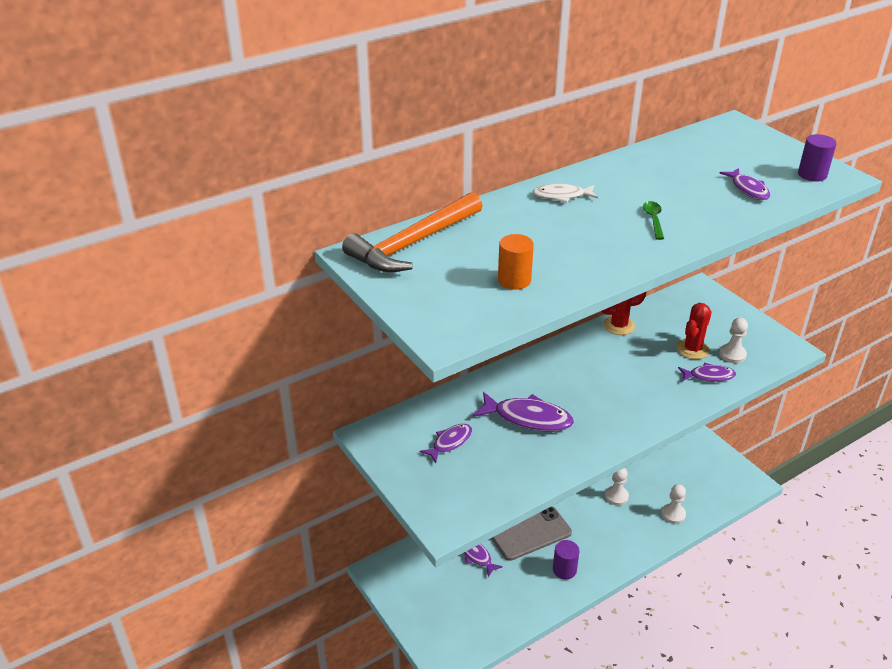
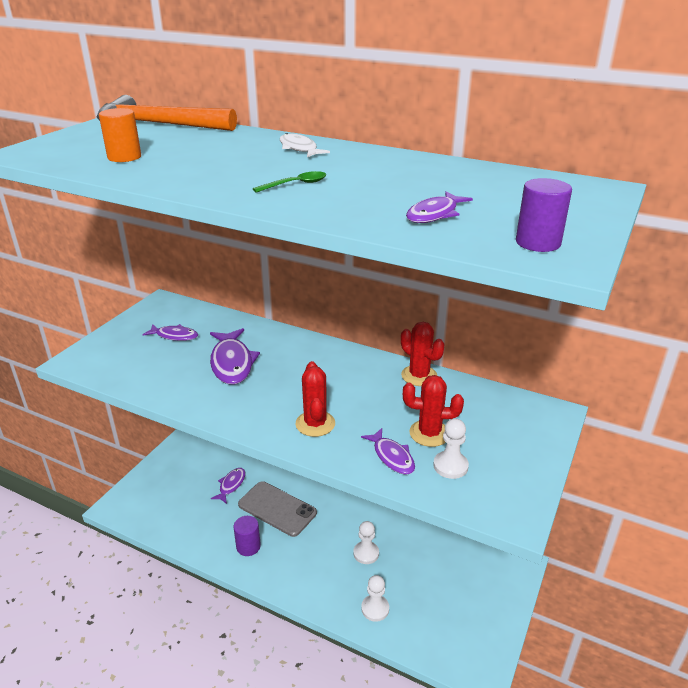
camera: 60 degrees right, 5 degrees down
(648, 399) = (315, 424): none -> red cactus

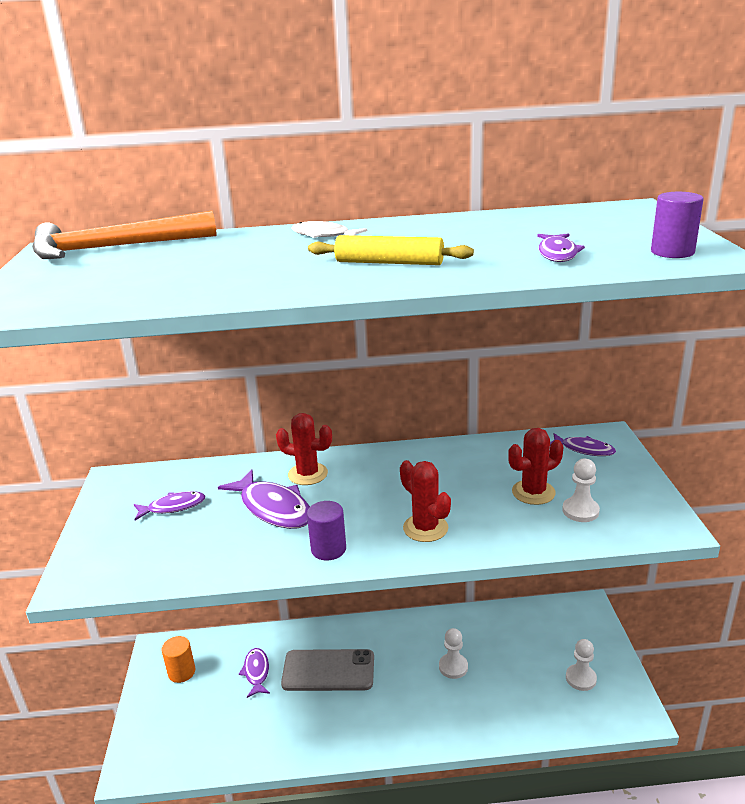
camera: 30 degrees left, 5 degrees down
(124, 157) = (146, 284): orange cylinder -> orange cylinder (181, 672)
(248, 546) = (331, 724): purple cylinder -> purple cylinder (328, 549)
(296, 184) = (389, 262): green spoon -> yellow rolling pin
(375, 609) = (505, 713): white pawn -> white pawn (581, 678)
(392, 457) = (526, 525): purple fish -> purple fish (584, 449)
(419, 376) = (468, 448): red cactus -> red cactus (308, 474)

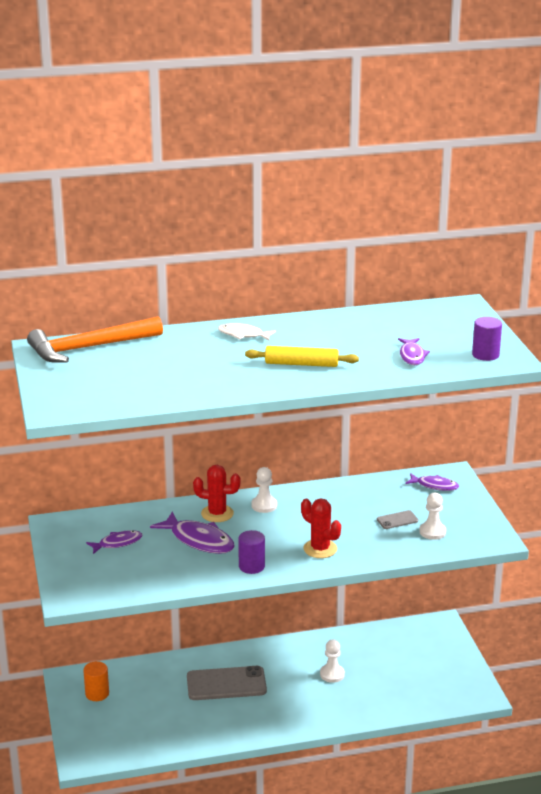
camera: 10 degrees left, 0 degrees up
(256, 672) = (164, 689): purple fish -> none
(533, 492) = (397, 520): red cactus -> grey phone
(581, 678) = (437, 675): white pawn -> white pawn (264, 505)

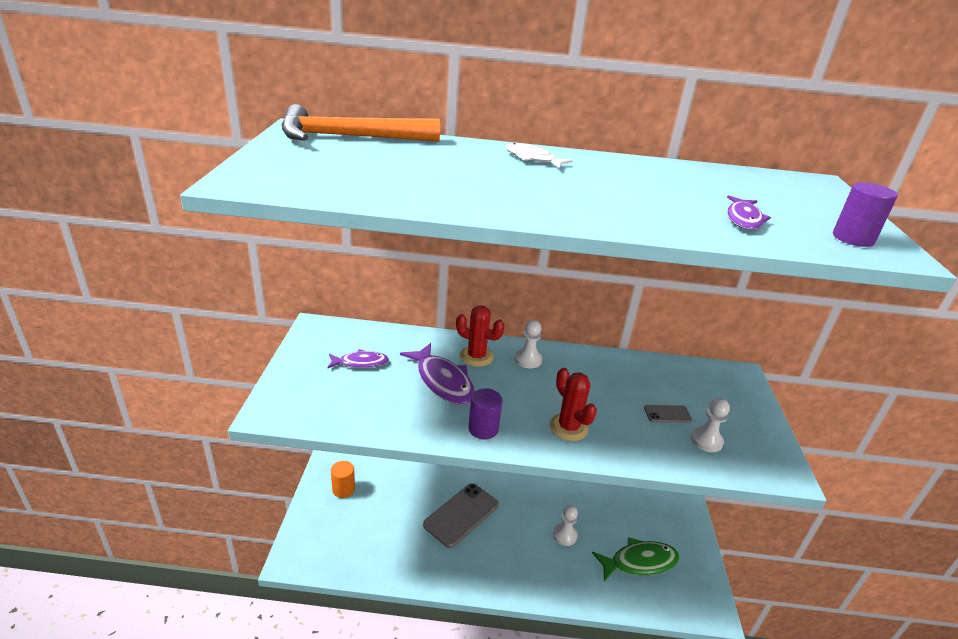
camera: 15 degrees right, 5 degrees up
(226, 684) = (461, 515): grey phone -> grey phone turned 60 degrees counterclockwise
(301, 364) = (588, 199): yellow rolling pin -> none
(408, 677) = (639, 562): none -> green fish
(434, 486) = (718, 383): purple fish -> none

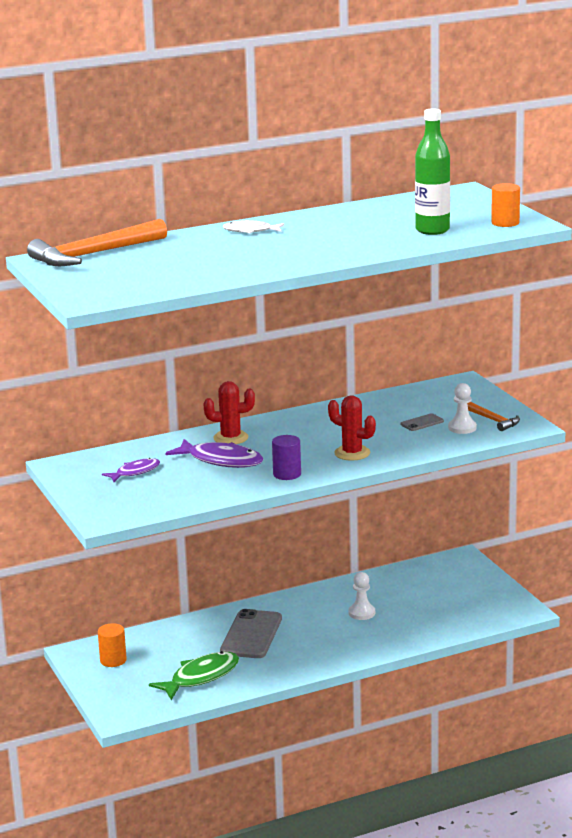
camera: 25 degrees left, 10 degrees down
(528, 359) = (277, 426): white pawn -> none
(639, 562) = (442, 605): green fish -> green fish (201, 677)
(743, 219) = (432, 230): purple fish -> green bottle
(746, 444) = (493, 420): none -> orange hammer
(853, 238) = (505, 223): purple cylinder -> orange cylinder

